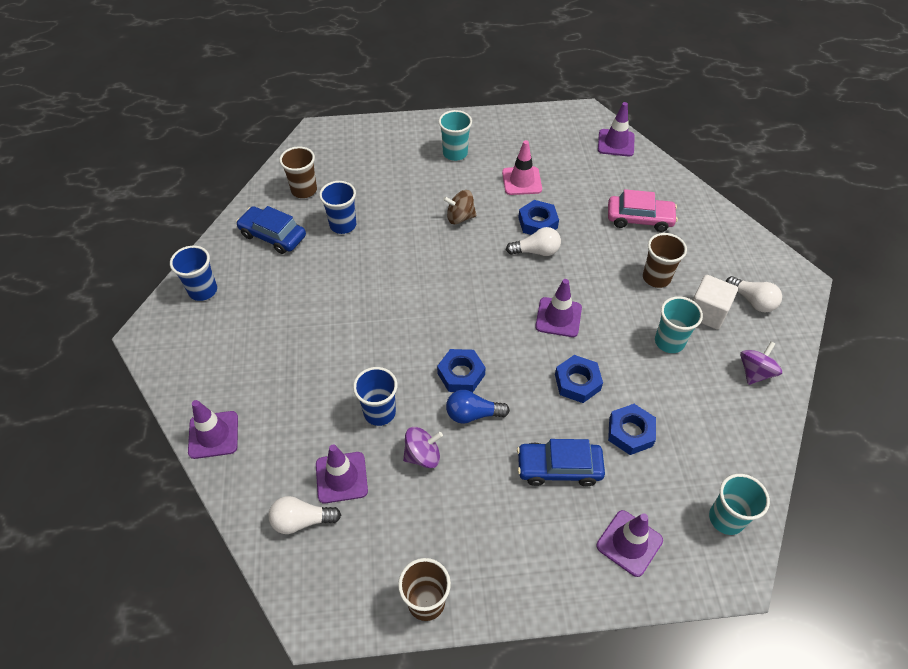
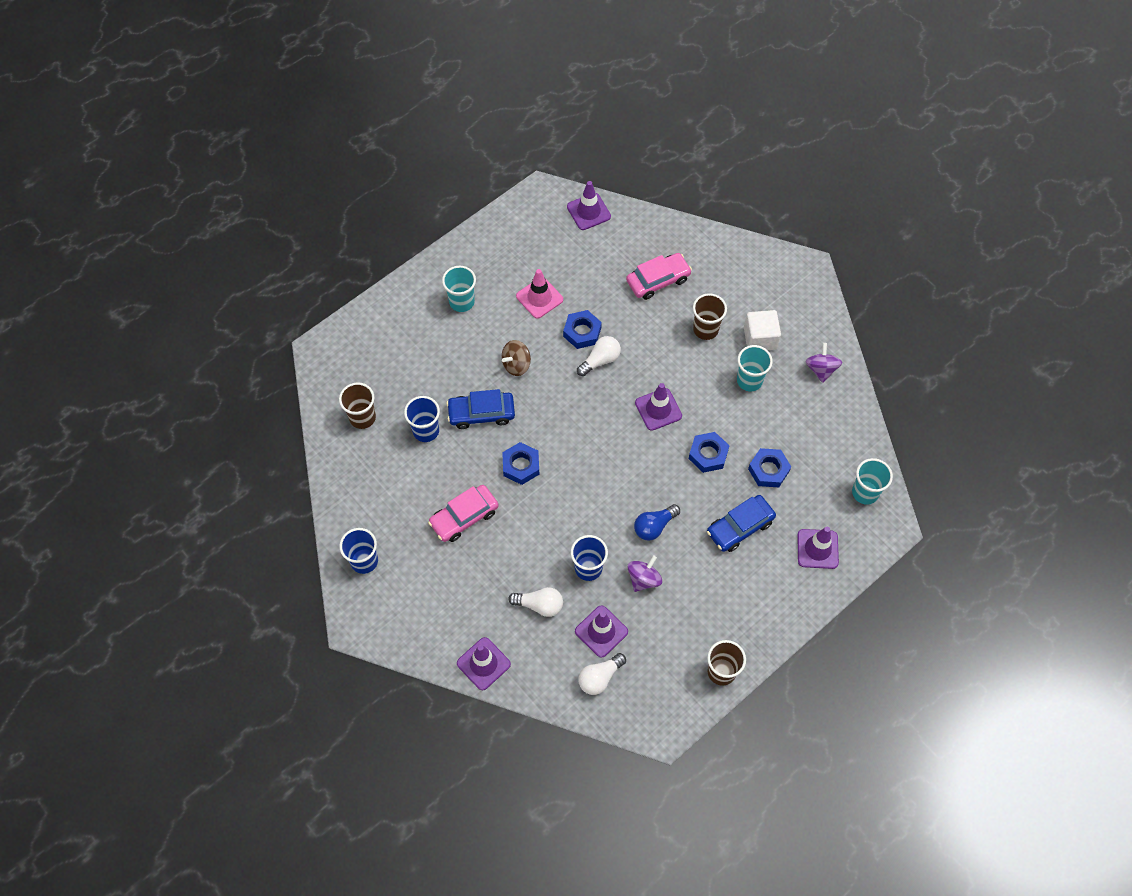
camera: 35 degrees left, 10 degrees up
(273, 236) = (376, 477): blue car -> blue car (481, 413)
(312, 305) = (464, 517): none -> pink car
(461, 374) = (622, 501): blue nut -> blue nut (521, 466)
(752, 301) = (785, 308): white light bulb -> white light bulb (539, 605)

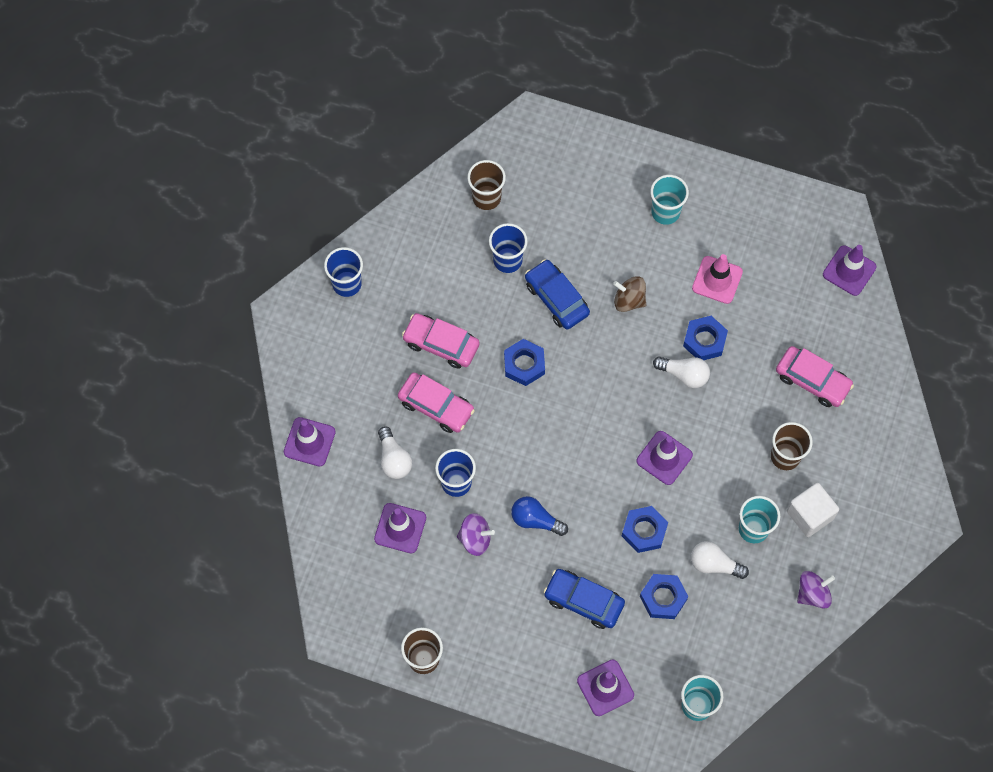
camera: 60 degrees right, 5 degrees up
(514, 549) = (436, 406): none -> pink car
(600, 677) = (354, 551): white light bulb -> white light bulb (714, 564)

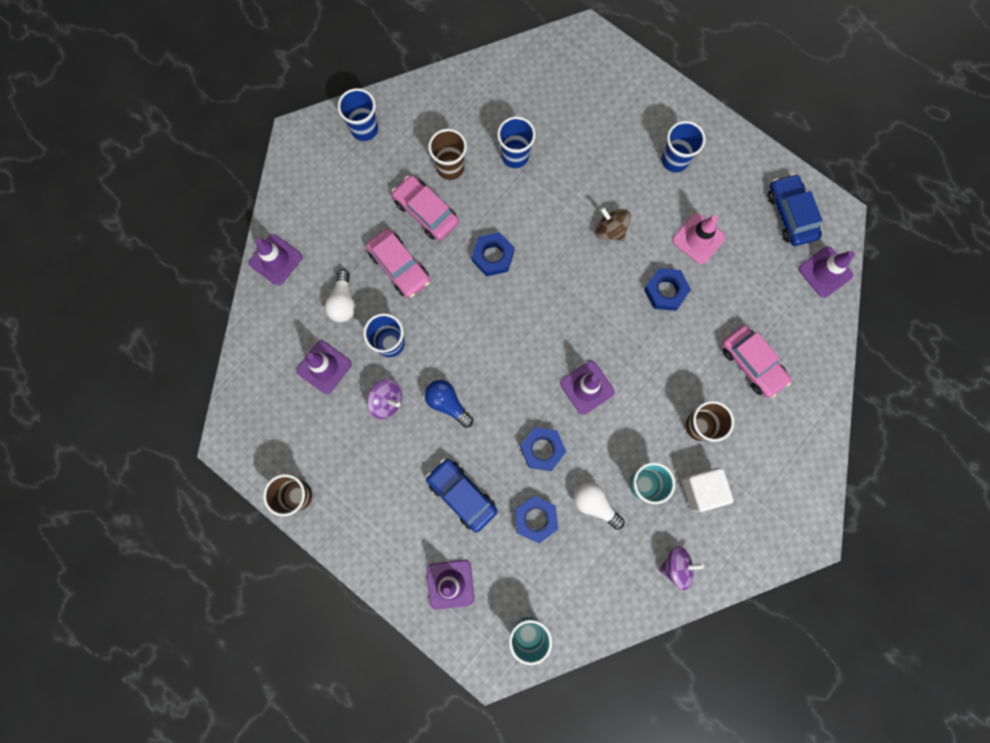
camera: 20 degrees right, 10 degrees up
(486, 198) = (518, 93): brown cup -> brown cup (450, 167)
(556, 298) = (545, 206): blue car -> blue car (790, 214)
(665, 212) = (674, 160): turquoise cup -> blue cup
(684, 374) = (634, 316): white light bulb -> none

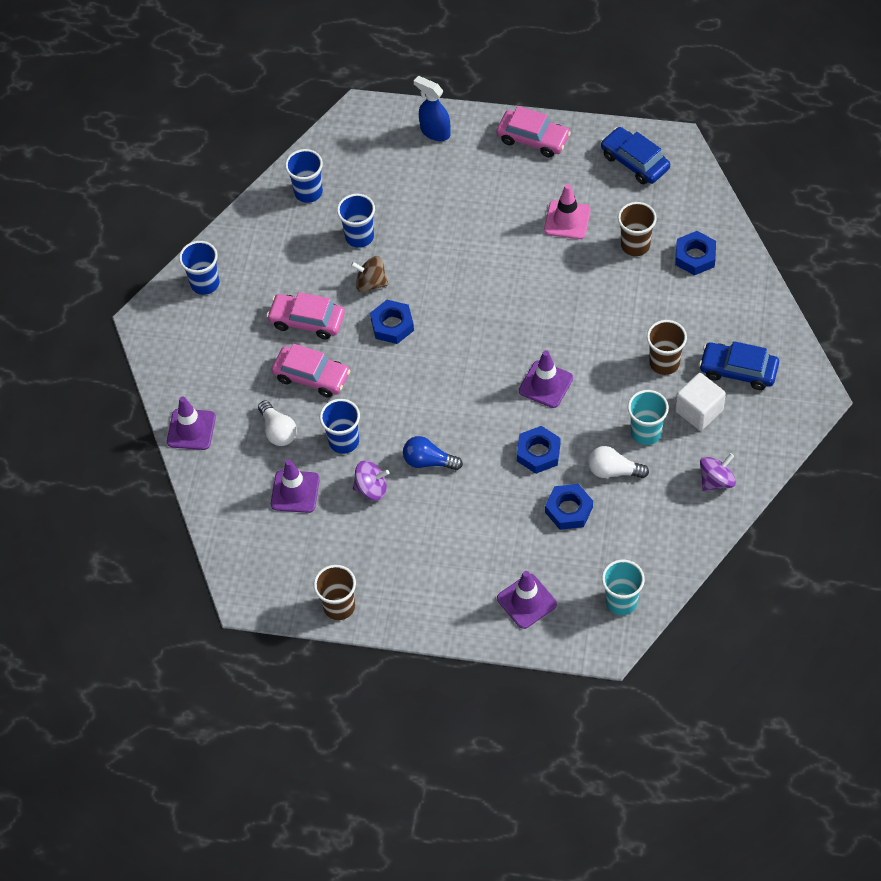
camera: 25 degrees left, 20 degrees down
(450, 167) = (306, 275): brown cup -> brown cup (635, 245)
(462, 495) = (490, 526): blue car -> blue car (738, 370)
(610, 230) = (484, 252): brown spinning top -> brown spinning top (371, 283)
(636, 89) = (435, 132): none -> blue spray bottle
(665, 291) = (565, 275): blue nut -> blue nut (695, 256)
(674, 160) = (505, 170): blue cup -> blue cup (308, 192)
(752, 363) = (677, 292): pink car -> pink car (533, 139)
(825, 272) = (693, 191): purple traffic cone -> none

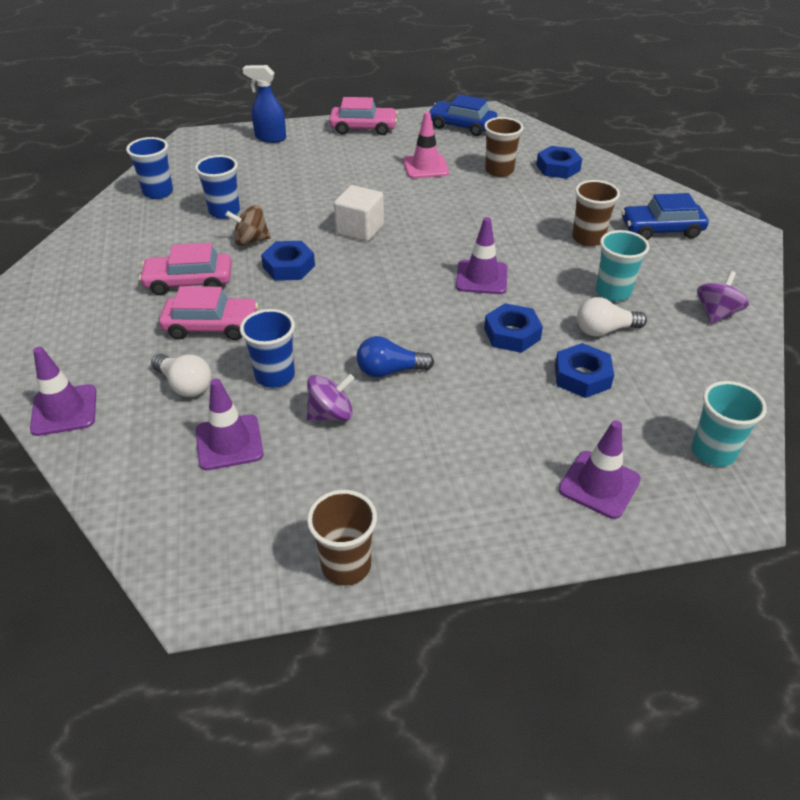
camera: 25 degrees left, 15 degrees down
(205, 283) = (56, 276): blue cup -> none
(699, 411) = (650, 264): white cube -> white cube (360, 229)

